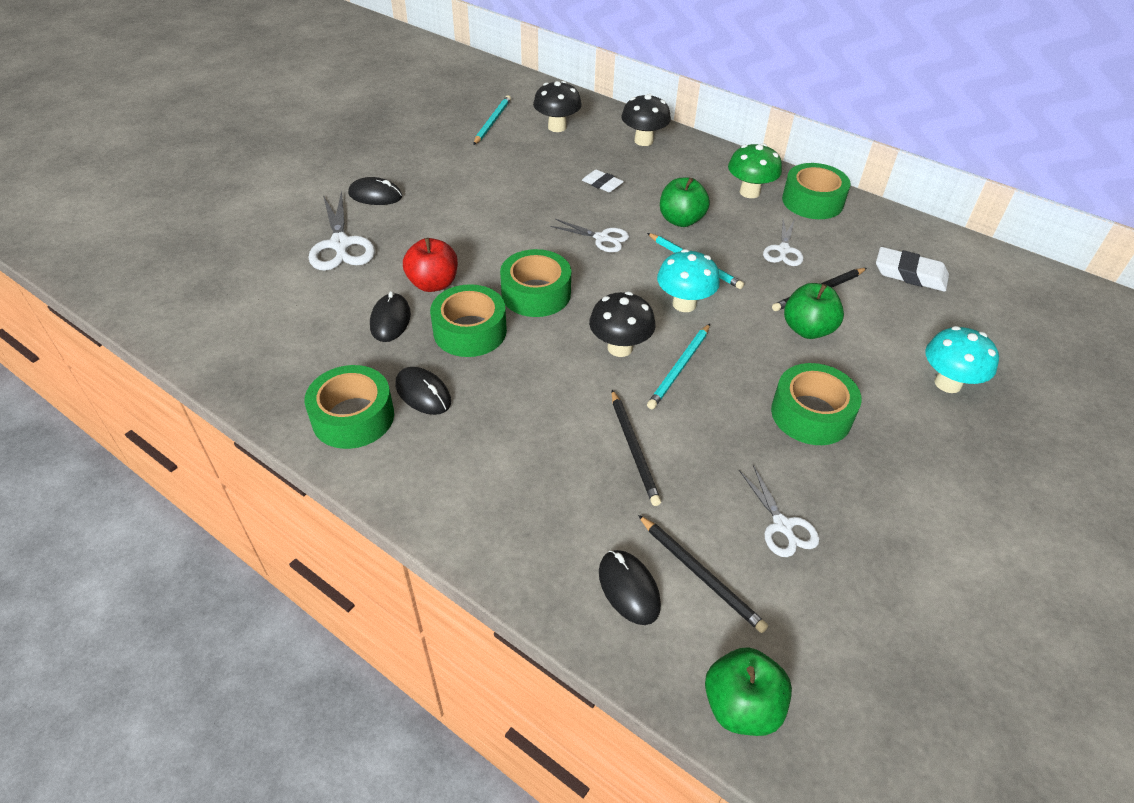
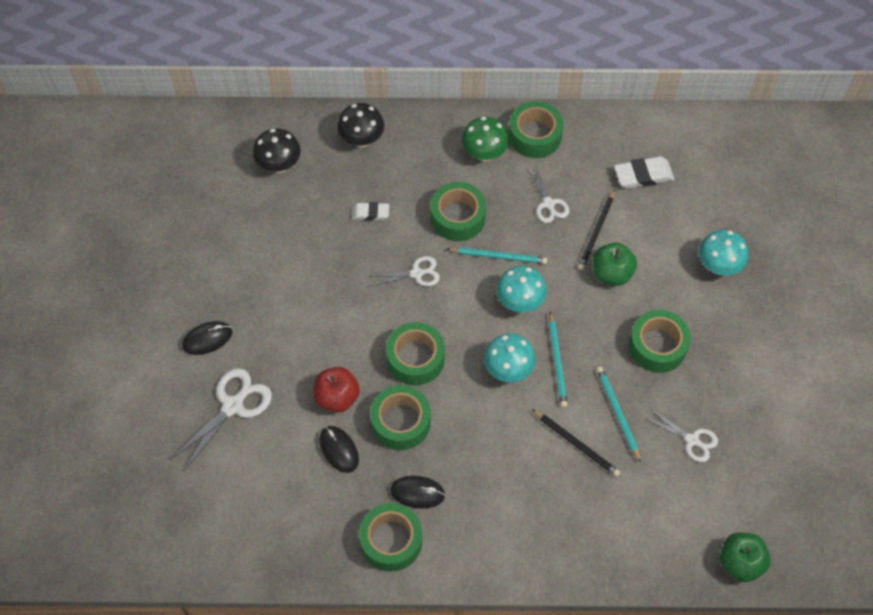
camera: 35 degrees left, 15 degrees up
(340, 244) = (232, 406): white scissors -> white scissors turned 90 degrees counterclockwise
(492, 122) = (220, 191): turquoise pencil -> turquoise pencil (617, 413)
(620, 348) = (508, 369): black mushroom -> turquoise mushroom
(629, 588) = (642, 538): black mouse -> none
(681, 220) = (458, 217): green apple -> green tape
(700, 575) = (672, 502): black pencil -> none

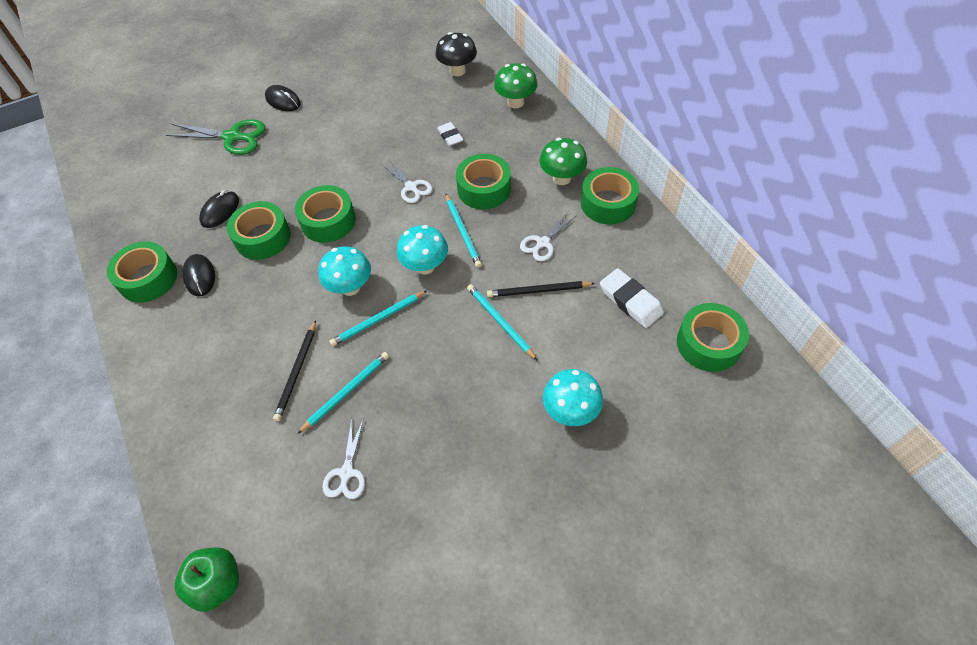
camera: 65 degrees right, 5 degrees down
(232, 406) = (232, 137): white scissors -> green scissors
(337, 397) = (267, 190): red apple -> none
(362, 139) = (515, 102): black mushroom -> green mushroom
(611, 273) = (500, 322): green apple -> turquoise pencil
(657, 346) = (440, 395): green tape -> green tape (708, 343)

